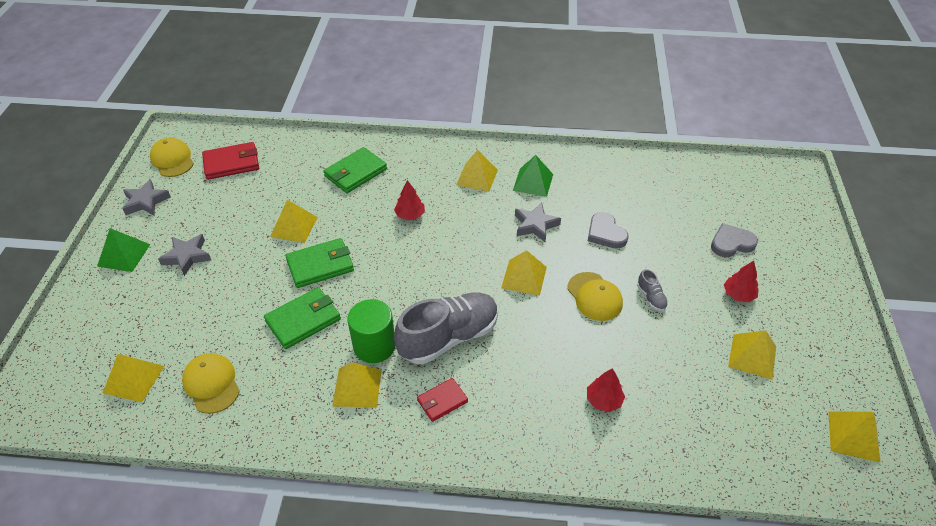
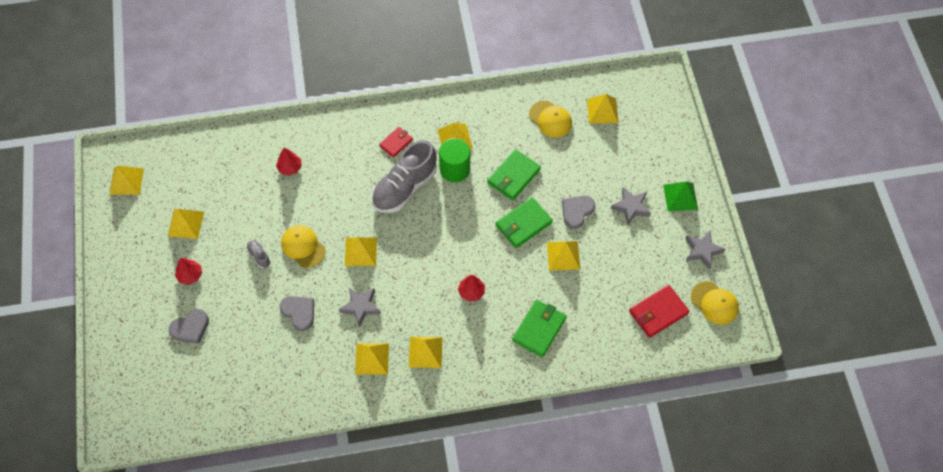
camera: 165 degrees right, 15 degrees up
(251, 265) = (576, 211): none -> grey heart
(533, 182) = (372, 358): green pyramid -> yellow pyramid

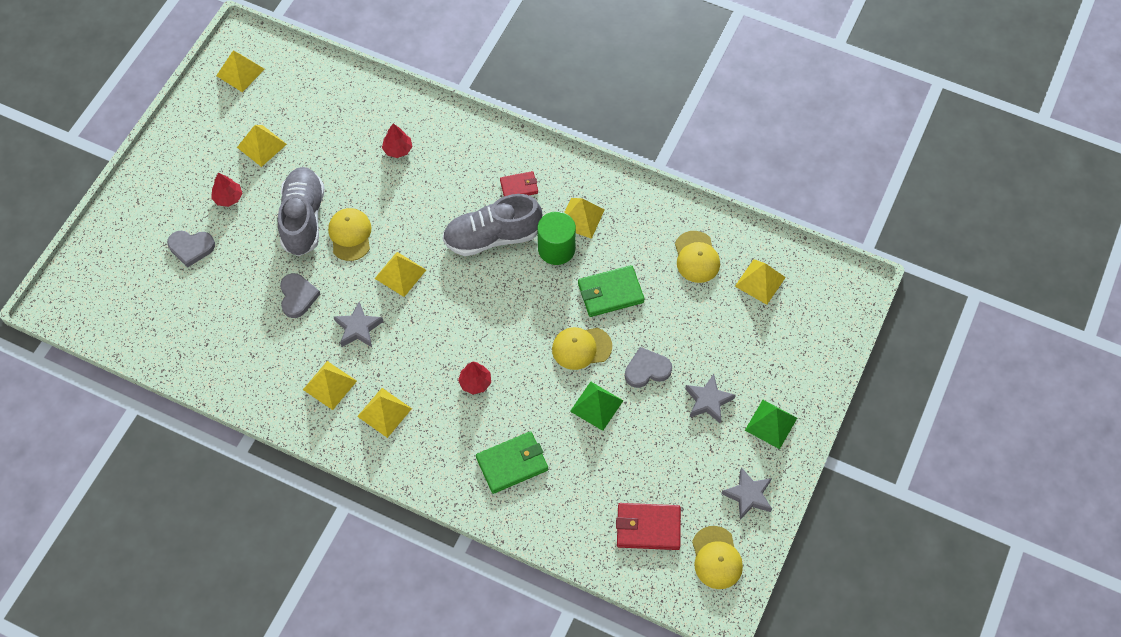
camera: 35 degrees right, 0 degrees up
(259, 256) = (303, 218): grey shoe -> grey shoe, size x2.45
(523, 224) = (581, 348): green wallet -> yellow cap
(563, 255) = (596, 405): yellow pyramid -> green pyramid

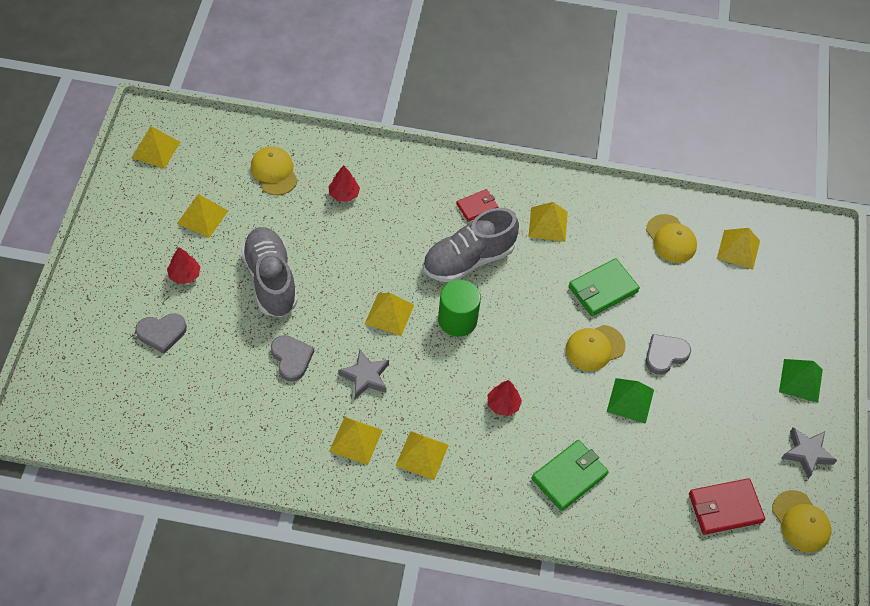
camera: 20 degrees left, 5 degrees down
(350, 235) = (325, 286): yellow cap -> yellow cap (274, 172)
(556, 249) = (535, 258): green cylinder -> green cylinder (457, 320)
(708, 401) = (734, 372): grey star -> none

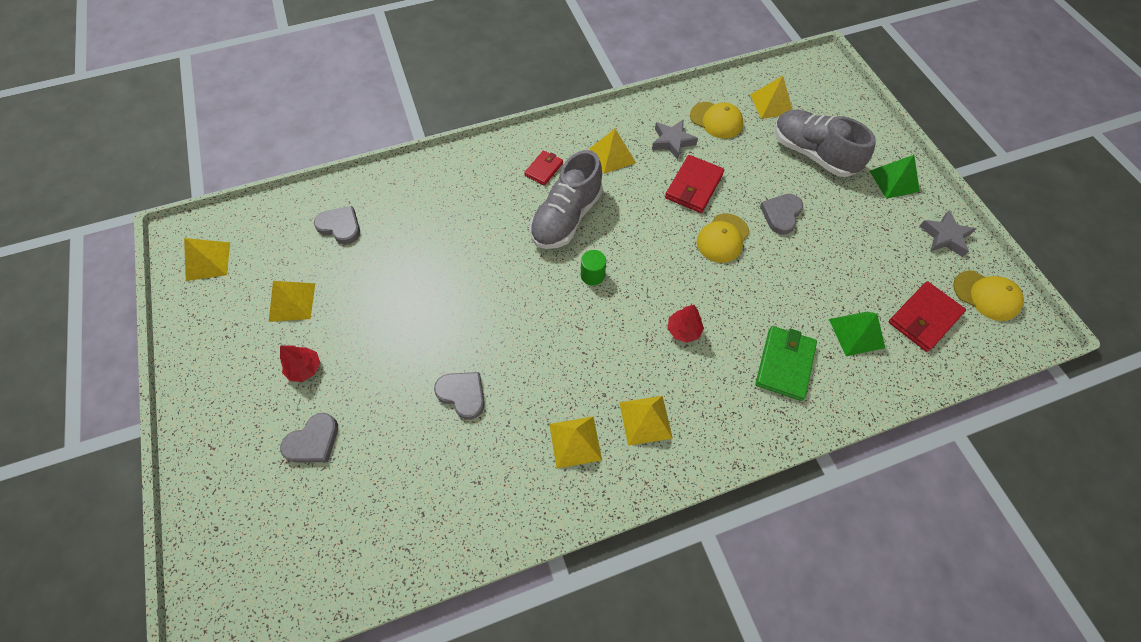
camera: 25 degrees left, 5 degrees up
(270, 280) = (396, 328): grey shoe -> grey shoe (812, 154)
(274, 172) = (340, 226): yellow cap -> grey heart
(344, 194) = (419, 215): red tree -> none
(365, 377) = (544, 373): grey star -> grey star (672, 141)
(389, 314) = (528, 302): yellow pyramid -> none
(457, 320) = (592, 275): green cylinder -> green cylinder, size x0.60
(602, 289) = (694, 186): green wallet -> red wallet
(630, 400) = (783, 267): green pyramid -> green pyramid (856, 333)

